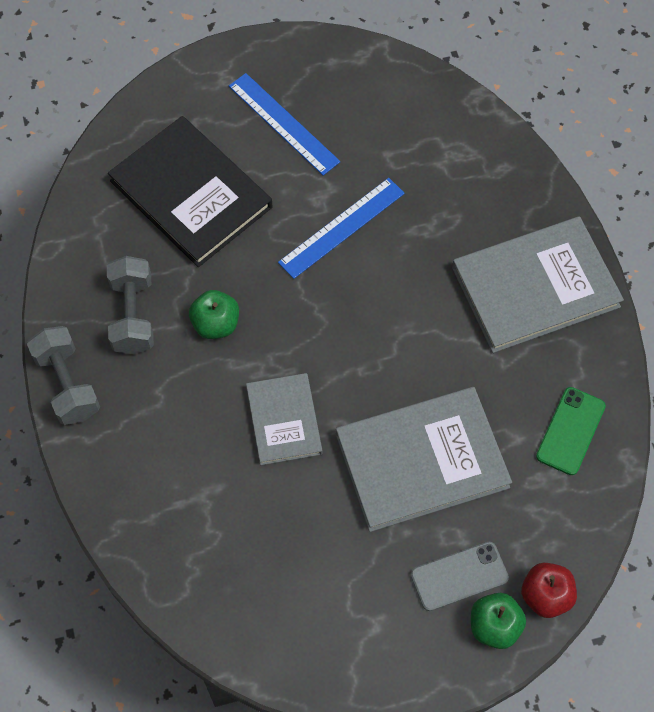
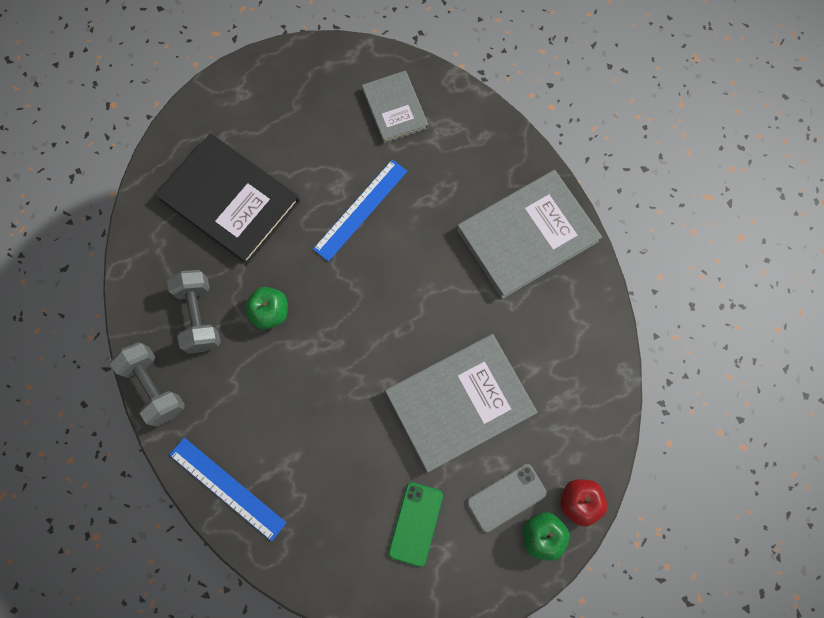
camera: 10 degrees left, 10 degrees up
(283, 124) = (297, 125): blue ruler -> blue ruler (227, 488)
(284, 420) = (341, 387): grey book -> grey book (395, 108)
(570, 431) = (576, 355): green phone -> green phone (416, 523)

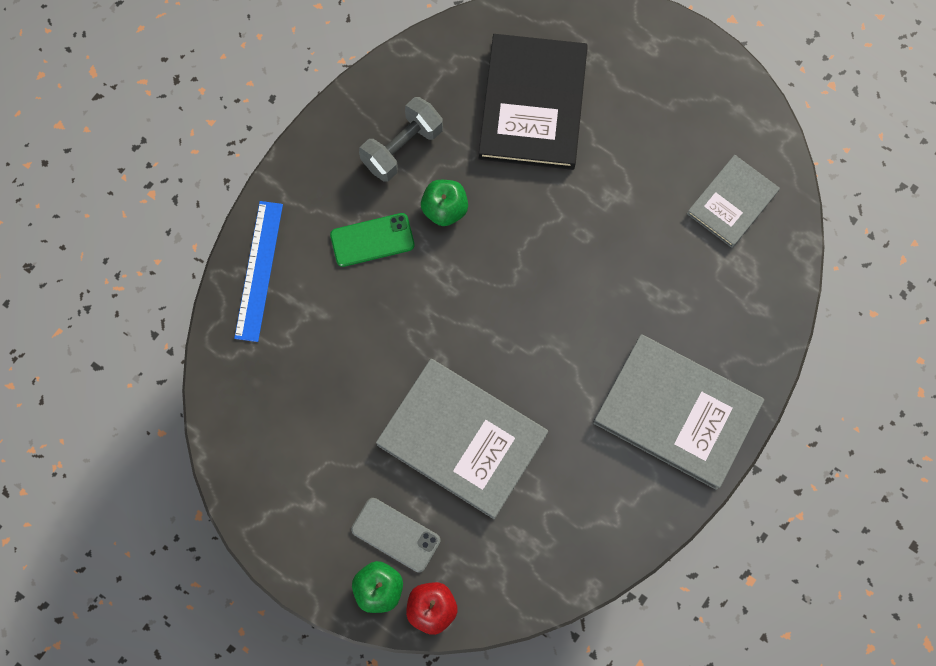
camera: 60 degrees right, 0 degrees up
(155, 387) = (313, 150): grey dumbbell -> none
(360, 209) = (601, 232): blue ruler -> none
(416, 523) = (323, 461): green phone -> green phone (372, 240)

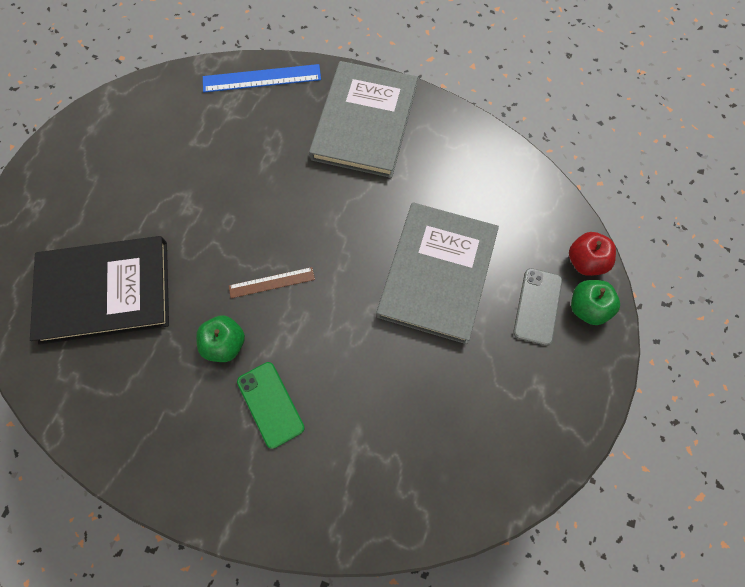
camera: 105 degrees left, 5 degrees down
(258, 270) = (328, 513): blue ruler -> blue ruler (262, 78)
(402, 147) = (167, 402): grey dumbbell -> none
(499, 266) = (271, 282): none -> brown ruler
(732, 202) = (177, 117): grey book -> none

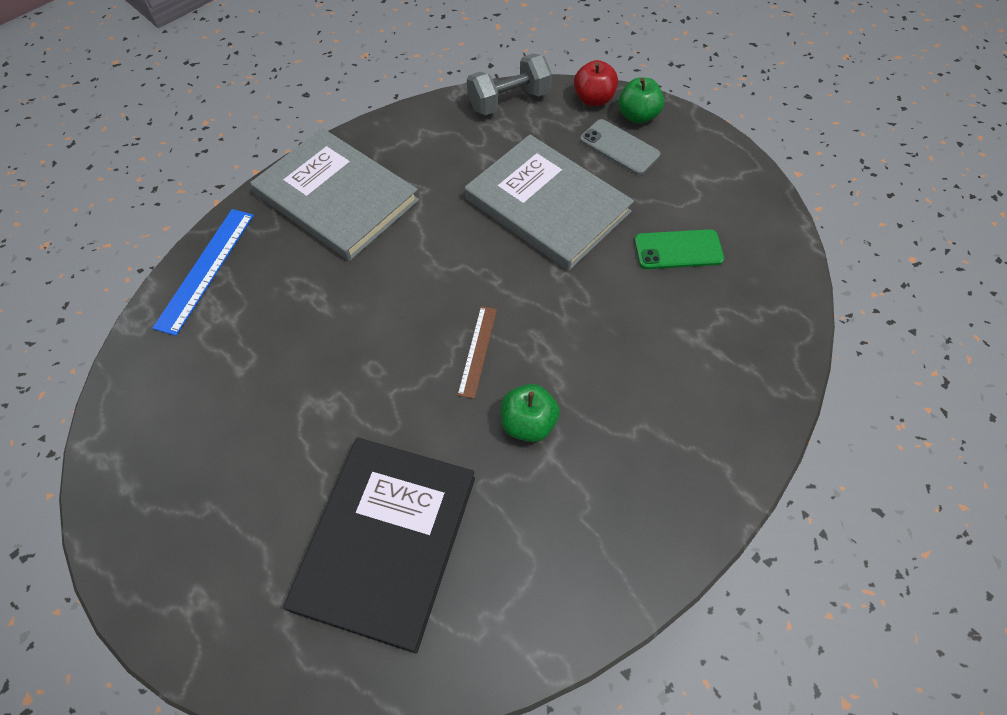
camera: 65 degrees left, 10 degrees down
(270, 404) = (620, 401): green phone -> green phone (678, 250)
(539, 194) = (509, 101): none -> grey dumbbell

